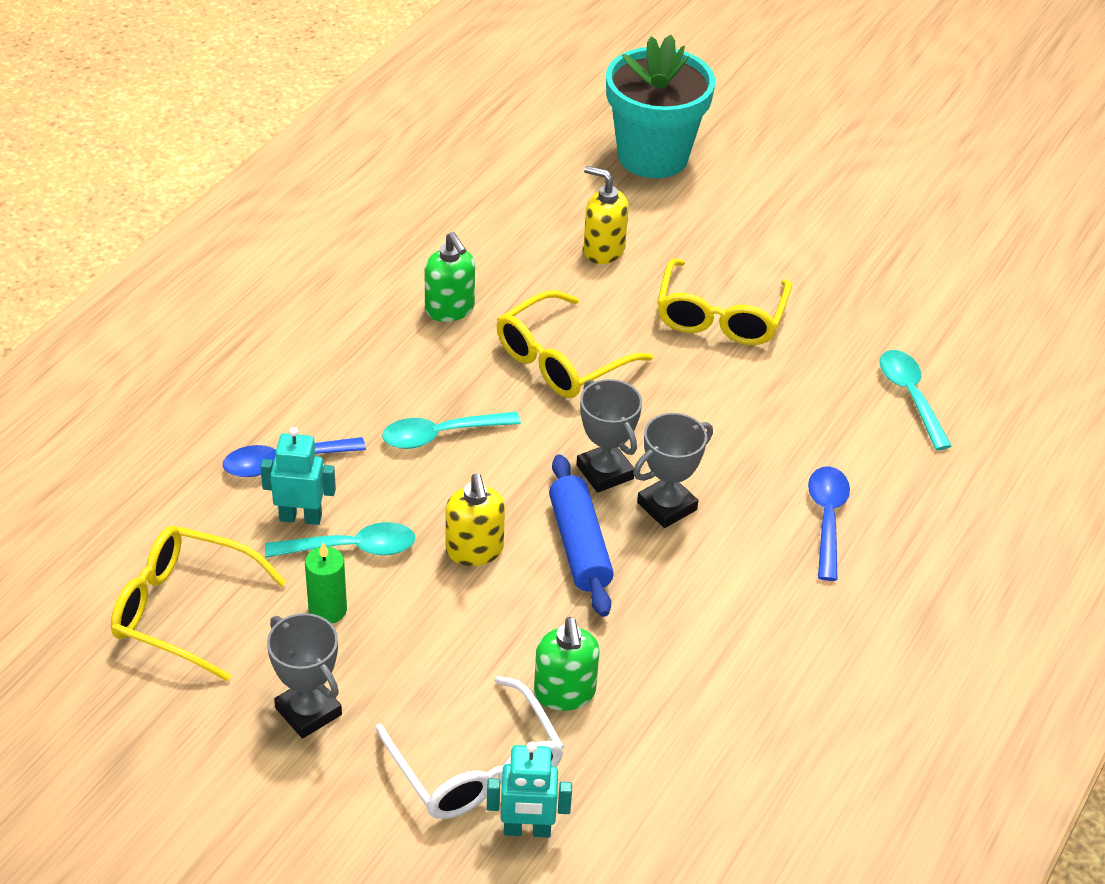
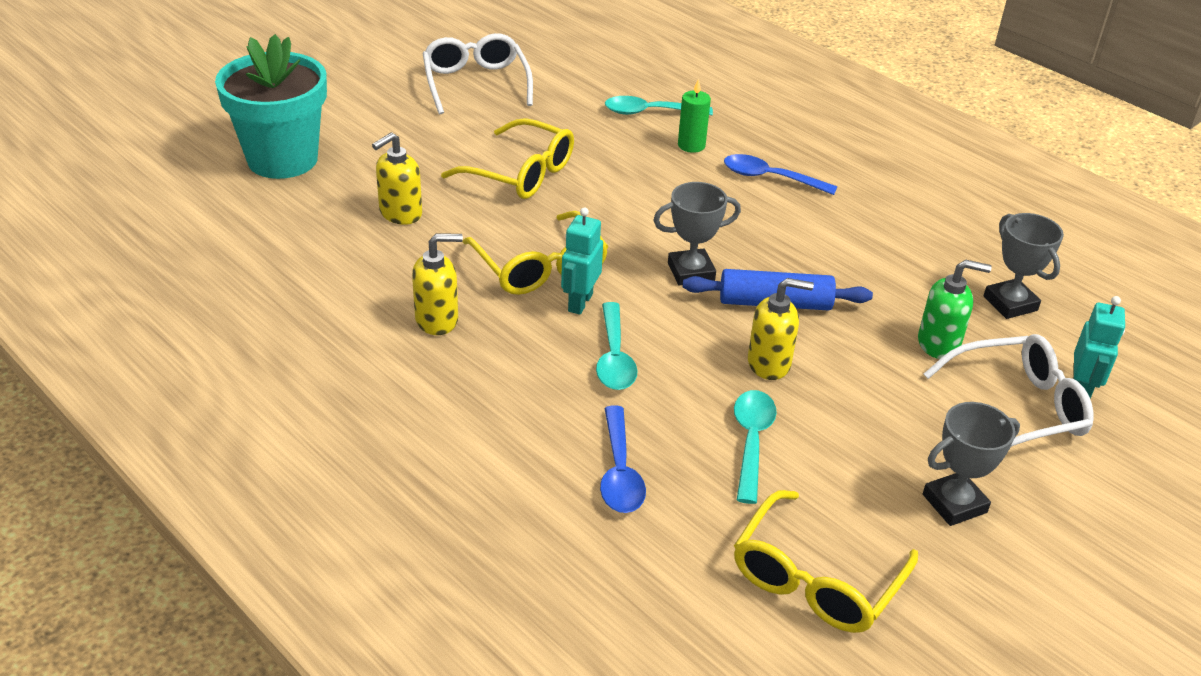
camera: 75 degrees left, 5 degrees down
(300, 517) = (702, 471): turquoise robot -> turquoise robot (580, 302)
(327, 610) = (829, 471): green candle -> green candle (691, 145)
(450, 309) = (437, 320): green soap dispenser -> yellow soap dispenser
(667, 506) = (739, 248): grey trophy -> grey trophy (1010, 303)
(880, 249) = (475, 83): none -> white glasses

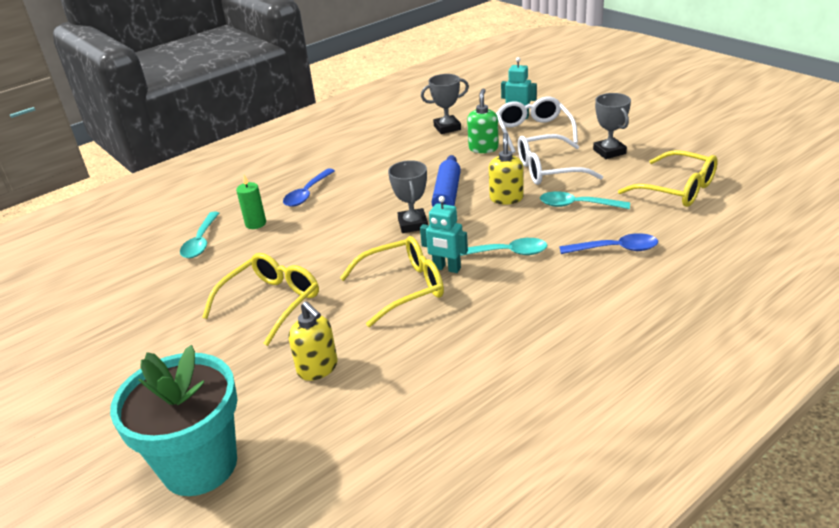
camera: 80 degrees left, 5 degrees down
(437, 320) = (469, 335): yellow soap dispenser -> none
(475, 83) = (107, 337): white glasses -> white glasses (548, 170)

